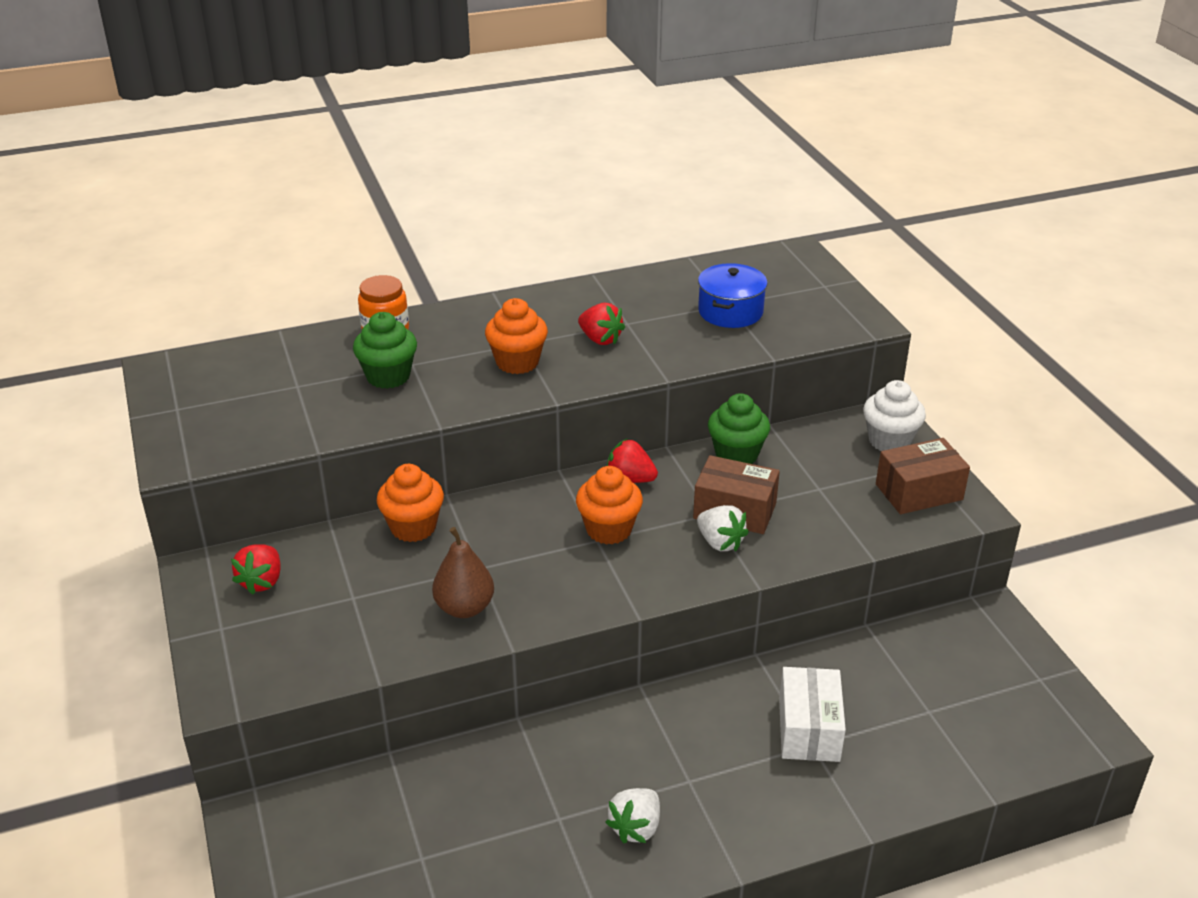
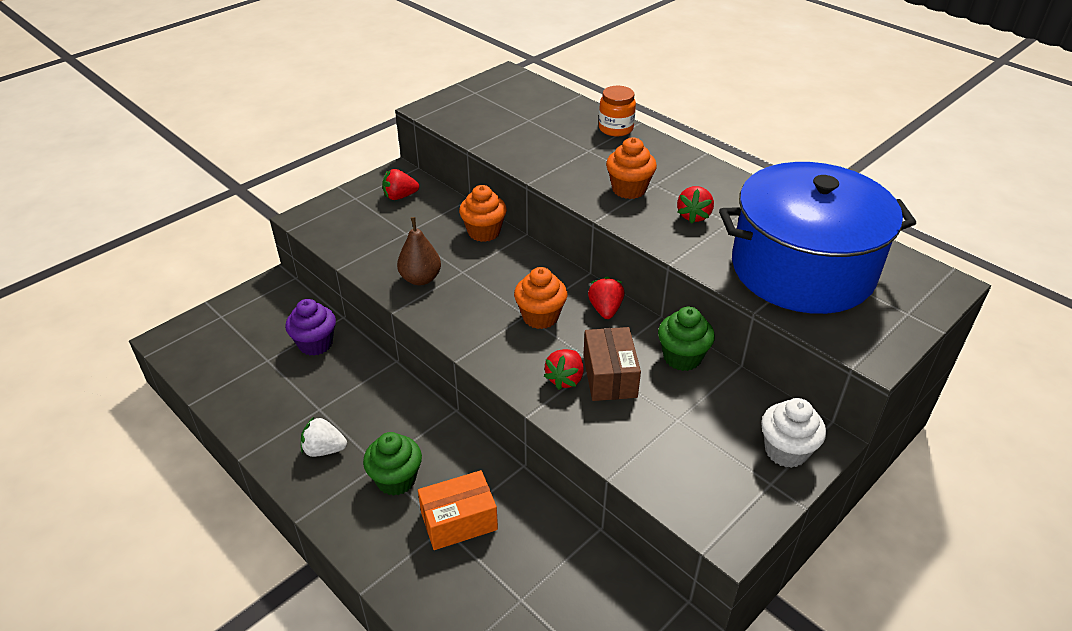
camera: 65 degrees right, 5 degrees up
(388, 376) = (566, 146): green cupcake -> green cupcake (396, 479)
(426, 794) = (315, 344): none -> purple cupcake
(720, 542) = (565, 379): white strawberry -> red strawberry
(730, 311) = (802, 269): blue pot -> blue pot, size x2.31
(809, 729) = (459, 521): white box -> orange box
(919, 492) = (725, 490): brown box -> none

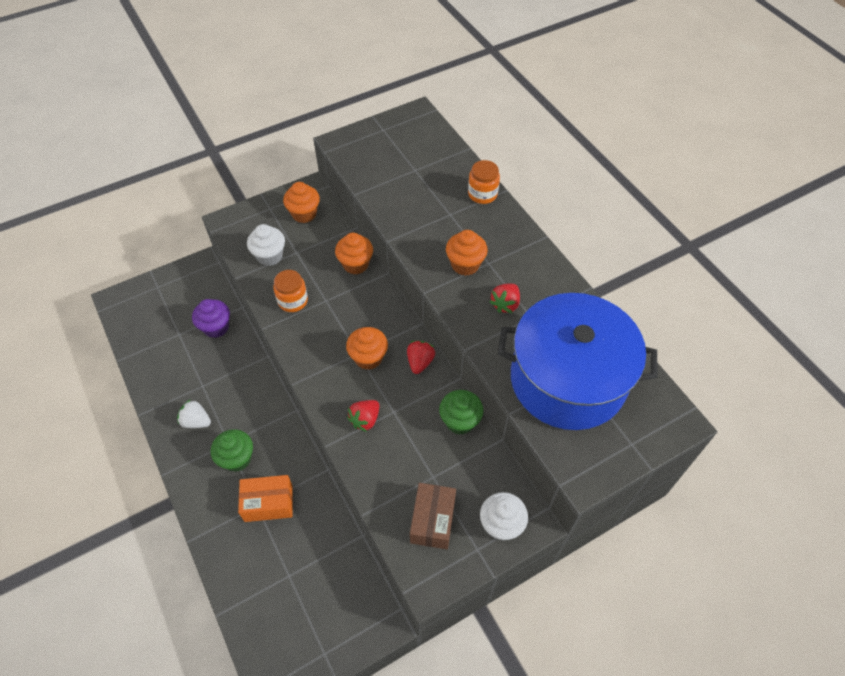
camera: 15 degrees right, 15 degrees up
(373, 241) = (270, 256): none -> white cupcake
(400, 196) = (304, 214): red strawberry -> orange cupcake
(420, 279) = (293, 301): brown pear -> orange jar
(610, 376) = (398, 425): brown box -> brown box (433, 521)

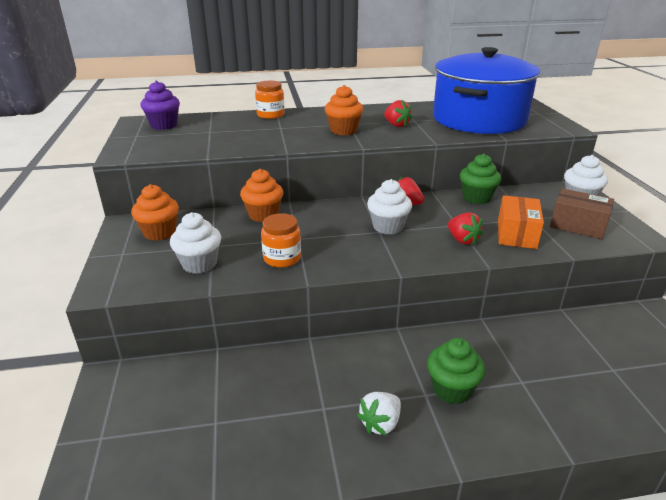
camera: 70 degrees left, 25 degrees down
(216, 327) = (233, 379): purple cupcake -> purple cupcake (164, 125)
(268, 503) = (519, 371): orange box -> orange box (516, 234)
(368, 358) = (388, 227): orange cupcake -> white cupcake

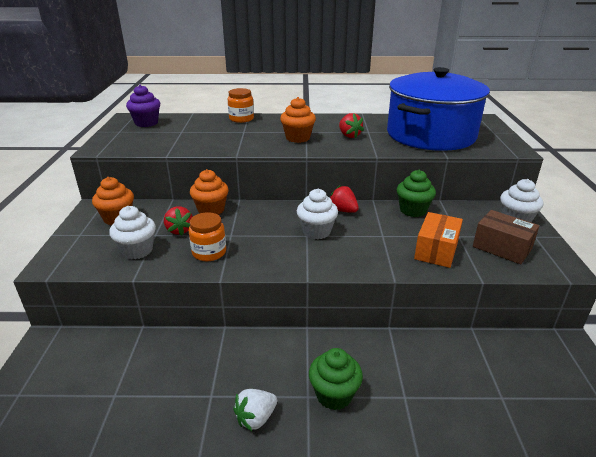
camera: 10 degrees right, 0 degrees up
(462, 240) = (381, 251): red strawberry -> red strawberry (179, 230)

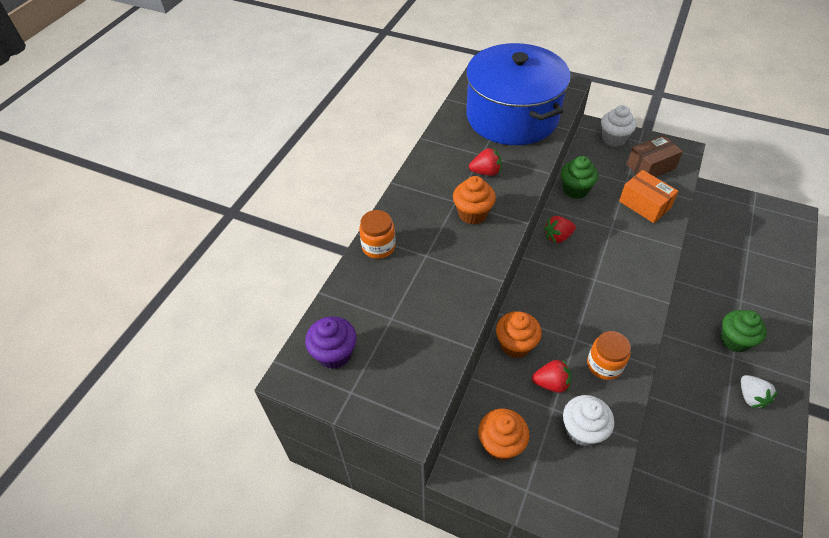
camera: 65 degrees left, 20 degrees up
(316, 231) = (590, 270): white cupcake -> none

